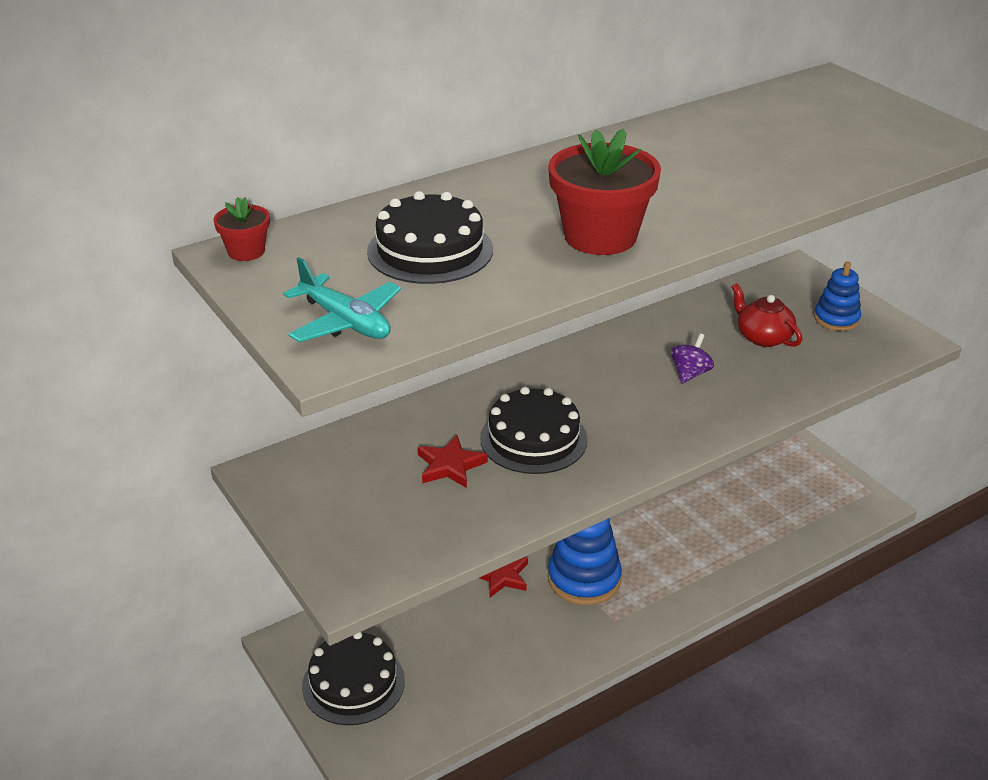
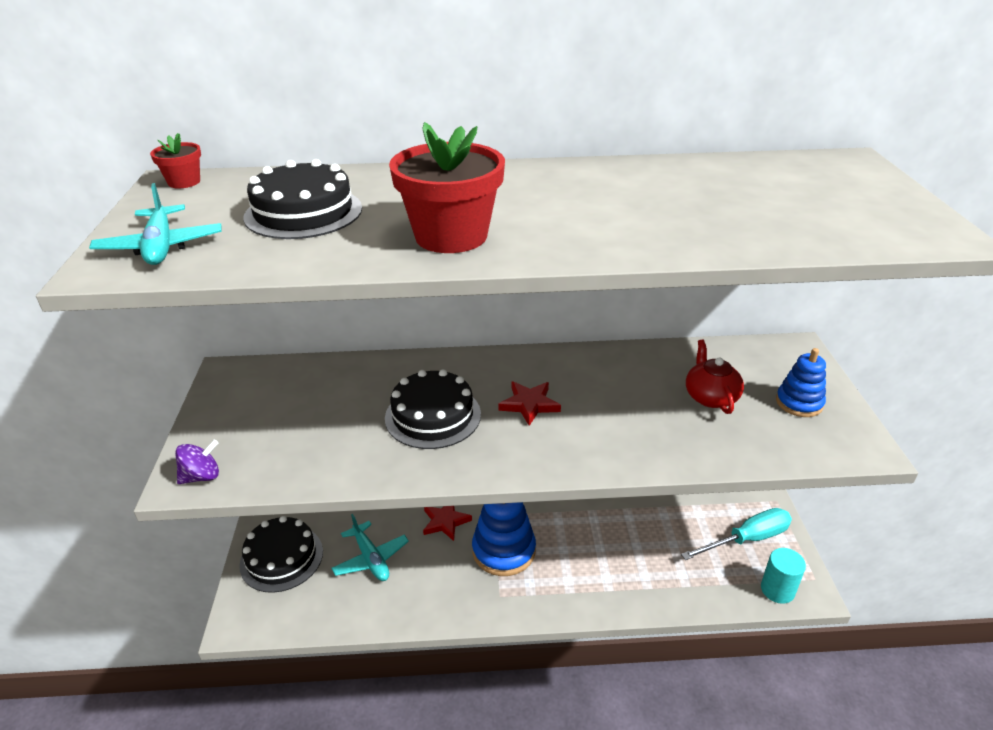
camera: 30 degrees right, 0 degrees up
(450, 465) = (351, 414): red star -> red star (529, 404)
(454, 643) = (371, 558): none -> turquoise plane
(690, 373) = (613, 407): purple spinning top -> purple spinning top (202, 476)
(794, 479) = (747, 539): none -> turquoise screwdriver
(848, 513) = (777, 590): none -> turquoise cylinder

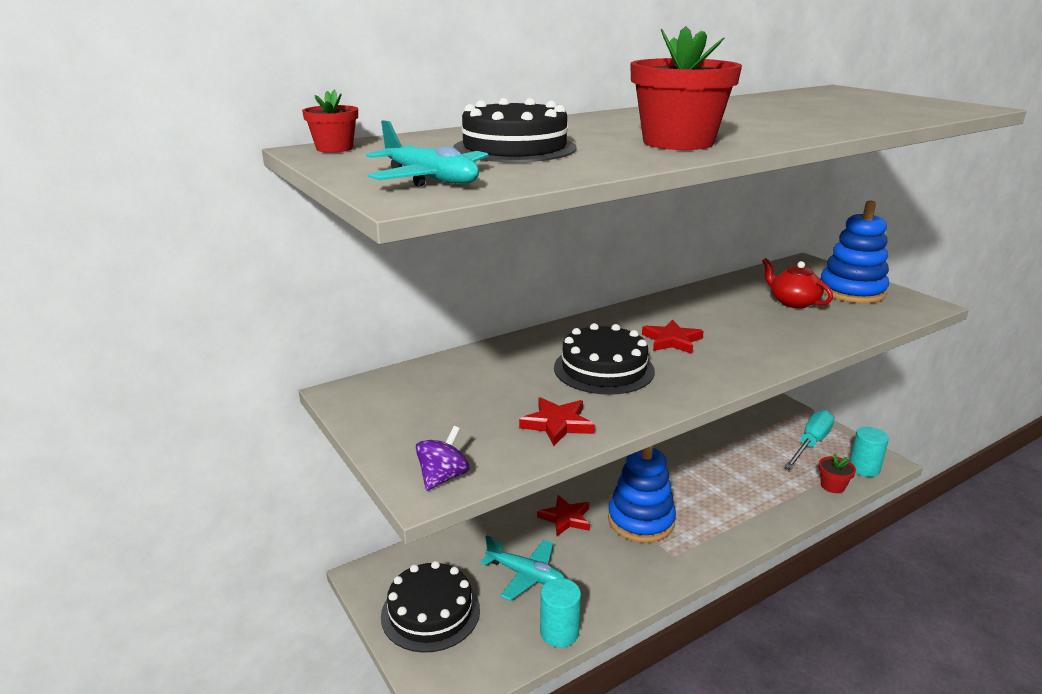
camera: 30 degrees left, 10 degrees down
(331, 459) = (557, 424): none -> red star
(351, 619) = (559, 632): none -> turquoise cylinder
(721, 594) = (832, 486): none -> red flower pot
(799, 403) = (852, 291): blue stacking toy -> blue stacking toy, size x1.64

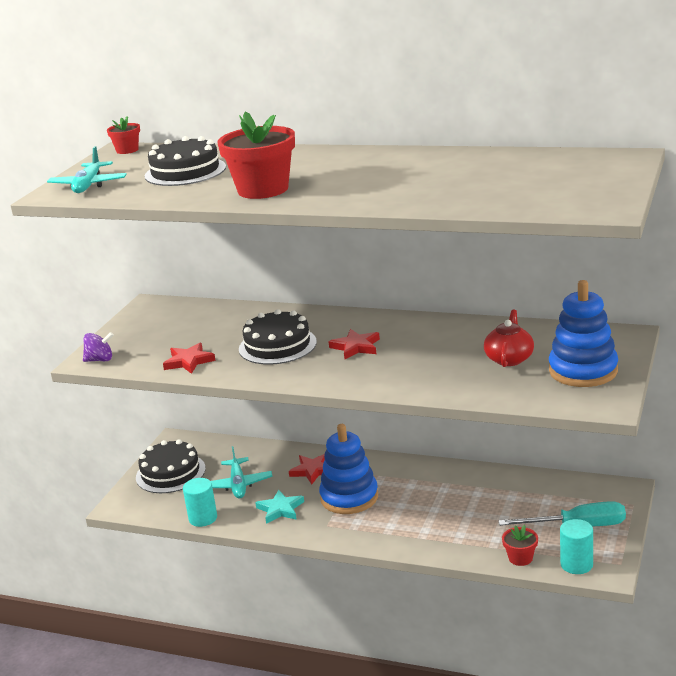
camera: 55 degrees right, 0 degrees up
(610, 570) = (280, 509): none -> turquoise star

